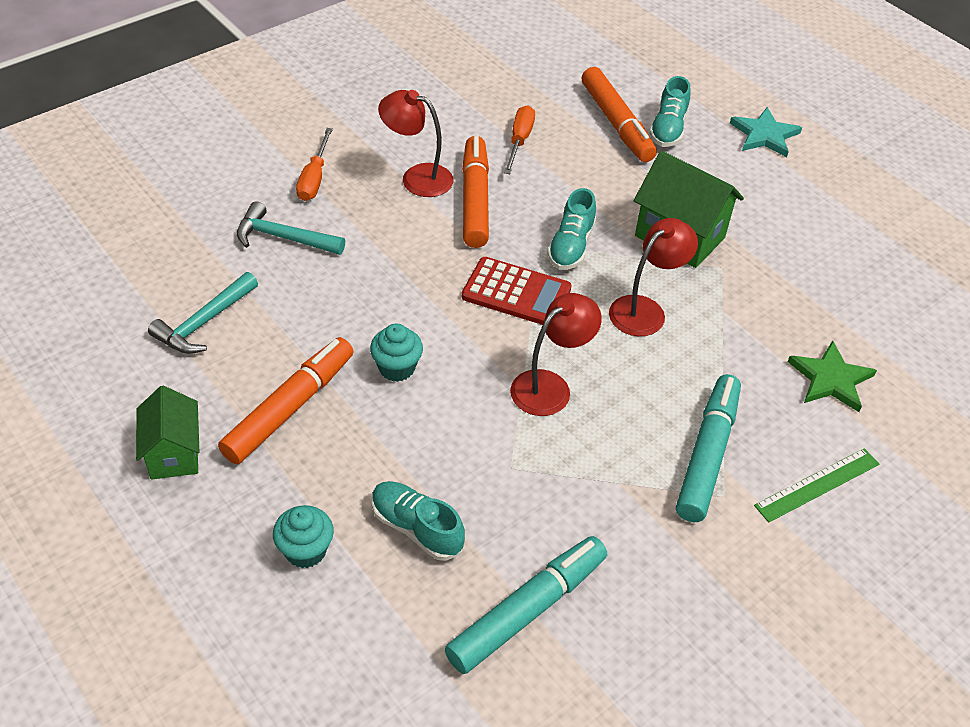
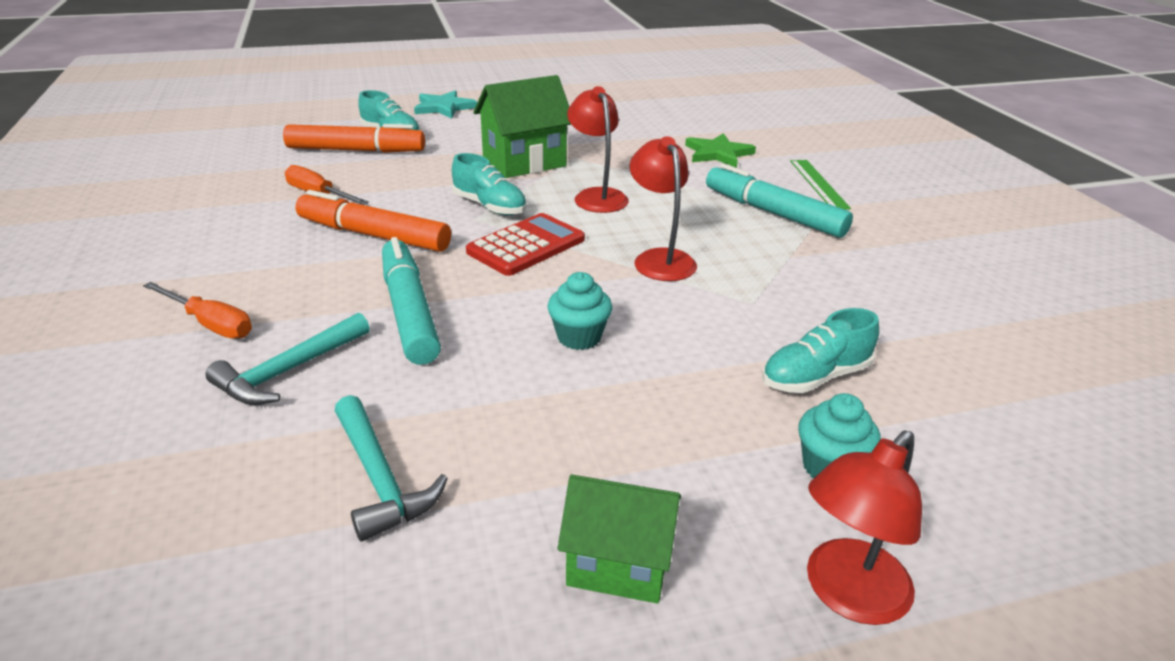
camera: 65 degrees left, 15 degrees down
(290, 408) = (593, 430): orange marker -> none
(417, 177) = (299, 258): red lamp -> red lamp (847, 595)
(527, 610) = (930, 336): turquoise marker -> turquoise marker (409, 311)

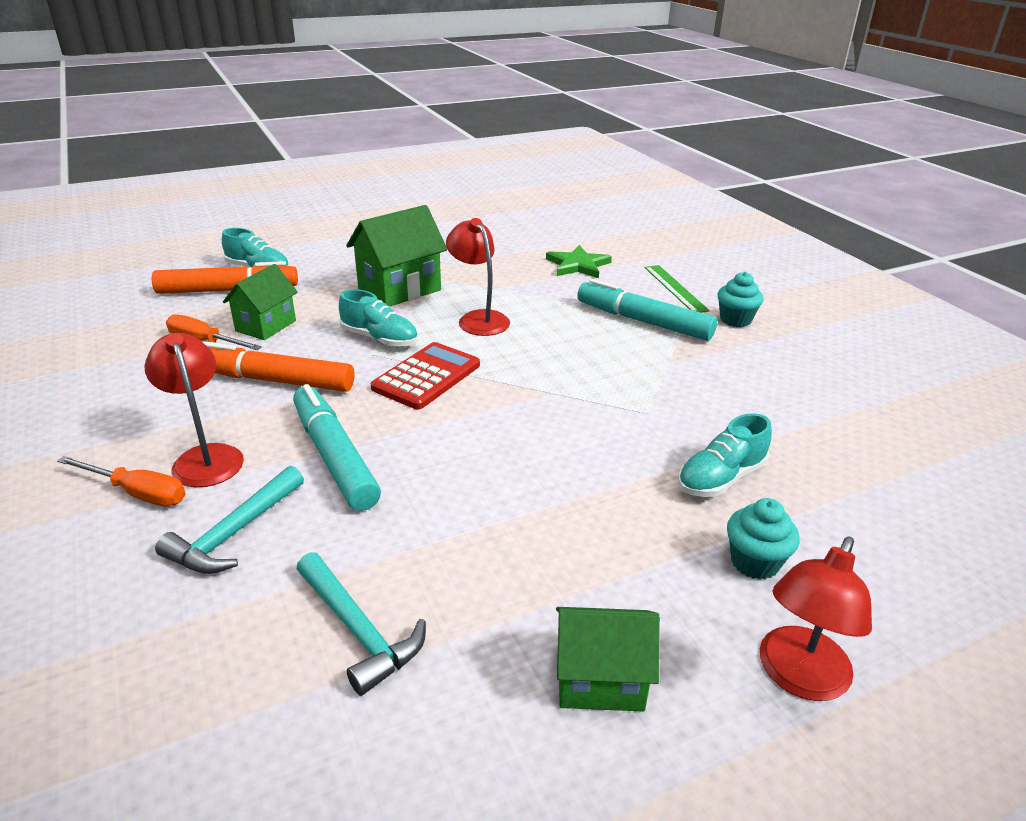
camera: 10 degrees left, 0 degrees up
(381, 185) = (266, 326): none -> green house
(444, 107) = (303, 236): turquoise star -> none
(579, 337) = (503, 464): turquoise cupcake -> turquoise cupcake (735, 320)
(660, 259) = (554, 377): red lamp -> red lamp (205, 457)

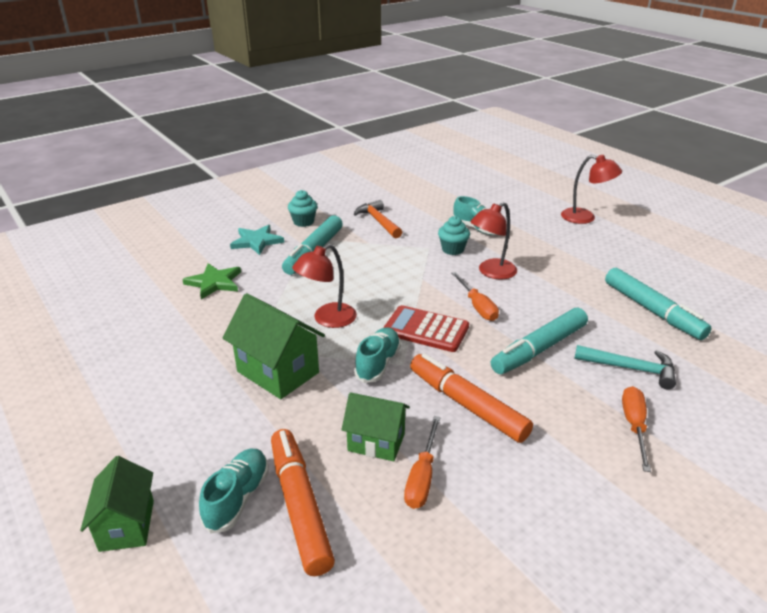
camera: 100 degrees left, 0 degrees up
(205, 457) = (578, 407): red lamp -> red lamp (491, 272)
(274, 380) = (467, 405): orange marker -> orange marker turned 135 degrees clockwise
(359, 630) = (652, 311): turquoise hammer -> turquoise marker
(462, 426) = (477, 306): none -> orange screwdriver
(600, 681) = (622, 253): green house -> green house (127, 525)
(675, 288) = (256, 241): green ruler -> turquoise star
(744, 378) = (378, 221): none -> orange hammer
(754, 562) = (531, 223): turquoise cupcake -> turquoise cupcake (453, 249)

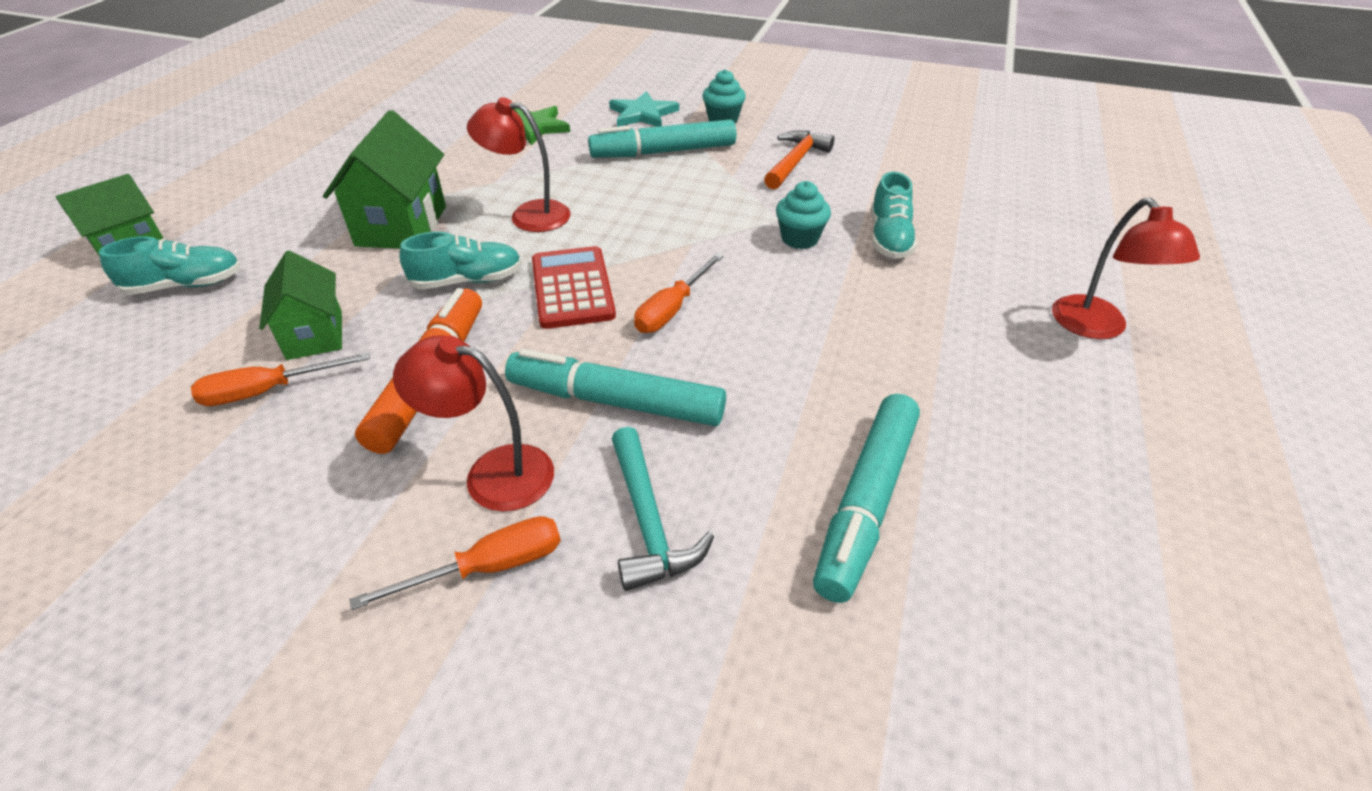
camera: 55 degrees right, 10 degrees up
(300, 506) = (187, 325): orange marker -> none
(491, 272) = (779, 291): red lamp -> red lamp (493, 473)

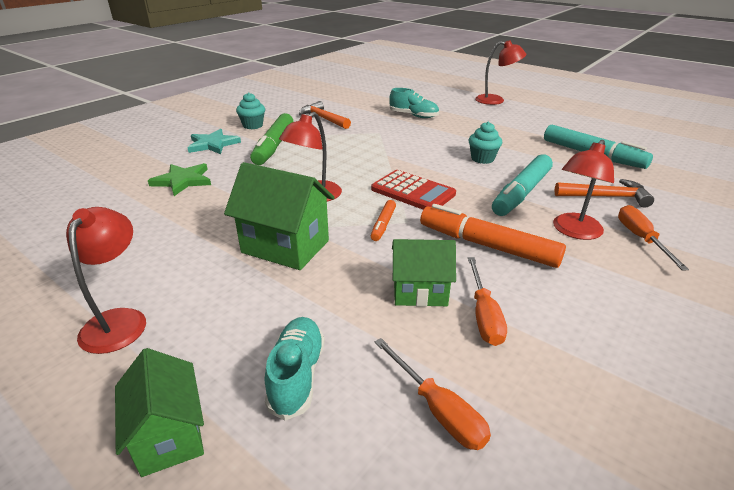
camera: 70 degrees left, 10 degrees down
(272, 181) = (119, 320): none -> red lamp
(467, 281) = (383, 225): turquoise shoe -> orange marker
(572, 288) = (413, 192): red calculator -> red calculator turned 150 degrees counterclockwise
(648, 521) = (606, 197): turquoise hammer -> orange hammer
(663, 152) = (274, 146): turquoise marker -> green marker
(672, 309) = (448, 169): orange screwdriver -> orange screwdriver (438, 410)
(799, 239) = (401, 131): turquoise cupcake -> turquoise cupcake (482, 159)

